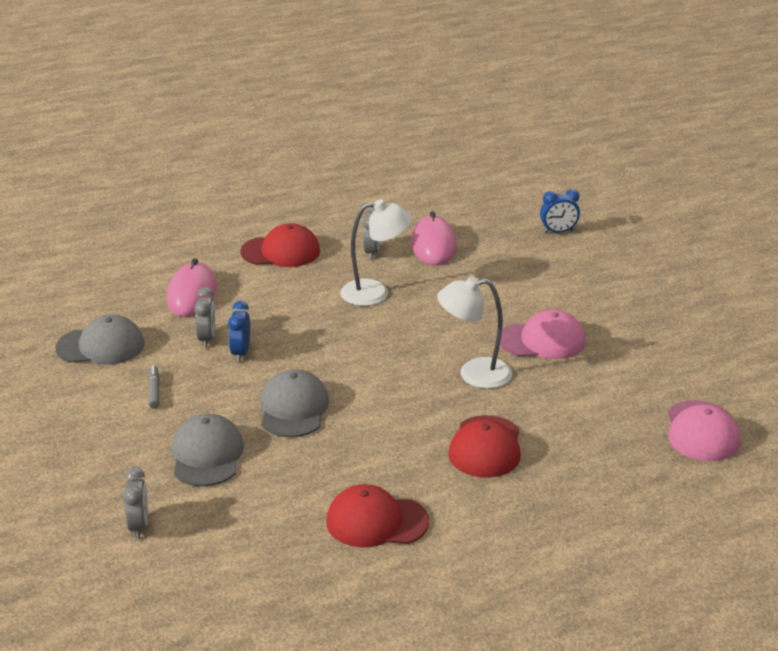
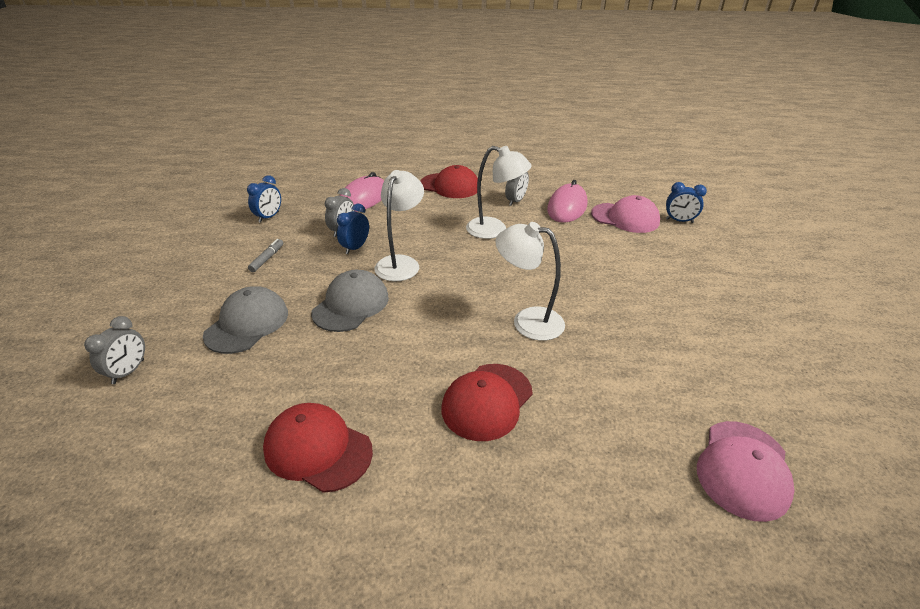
camera: 25 degrees right, 5 degrees up
(100, 346) = (269, 217): grey cap -> blue clock
(305, 355) = (401, 263): none -> white lamp
(542, 341) = (612, 308): pink cap -> pink cap (625, 218)

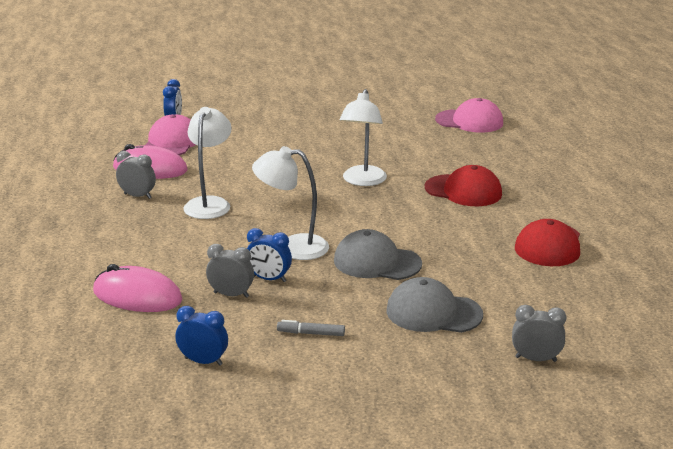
camera: 100 degrees left, 10 degrees down
(450, 186) = (95, 239): red cap -> none

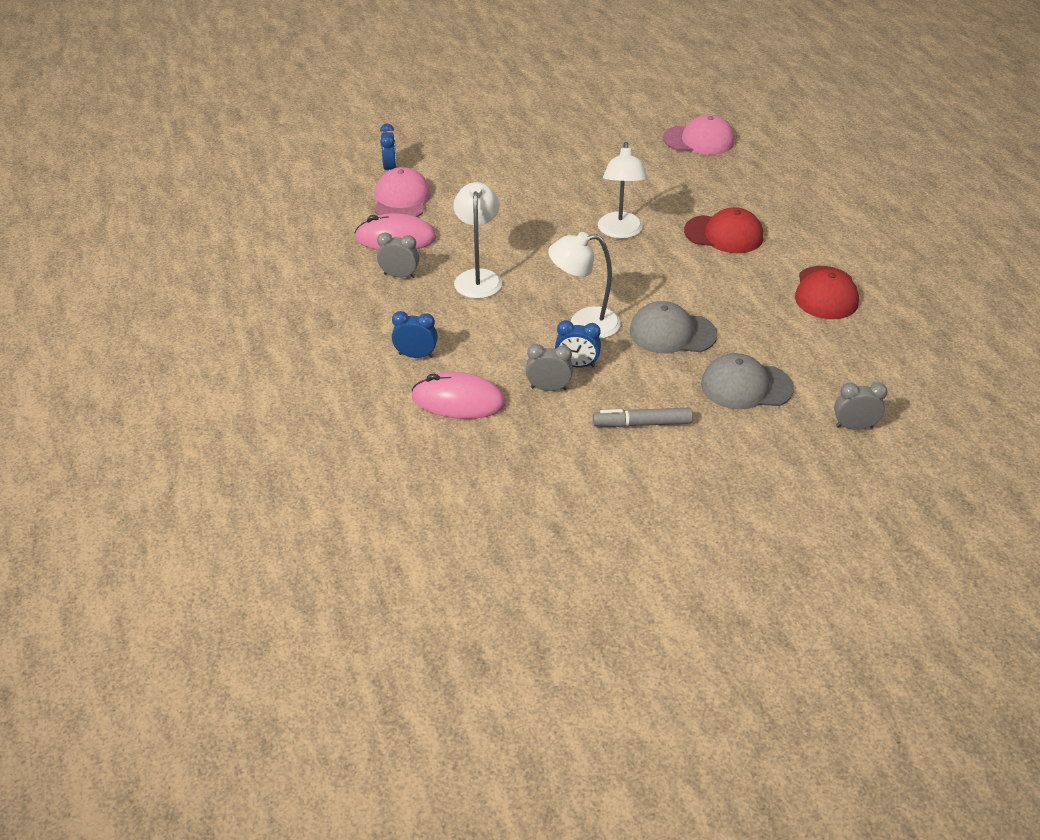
camera: 10 degrees left, 15 degrees up
(203, 361) = (555, 467): blue clock -> blue clock (416, 355)
(311, 333) = (642, 424): grey marker -> grey marker, size x1.53

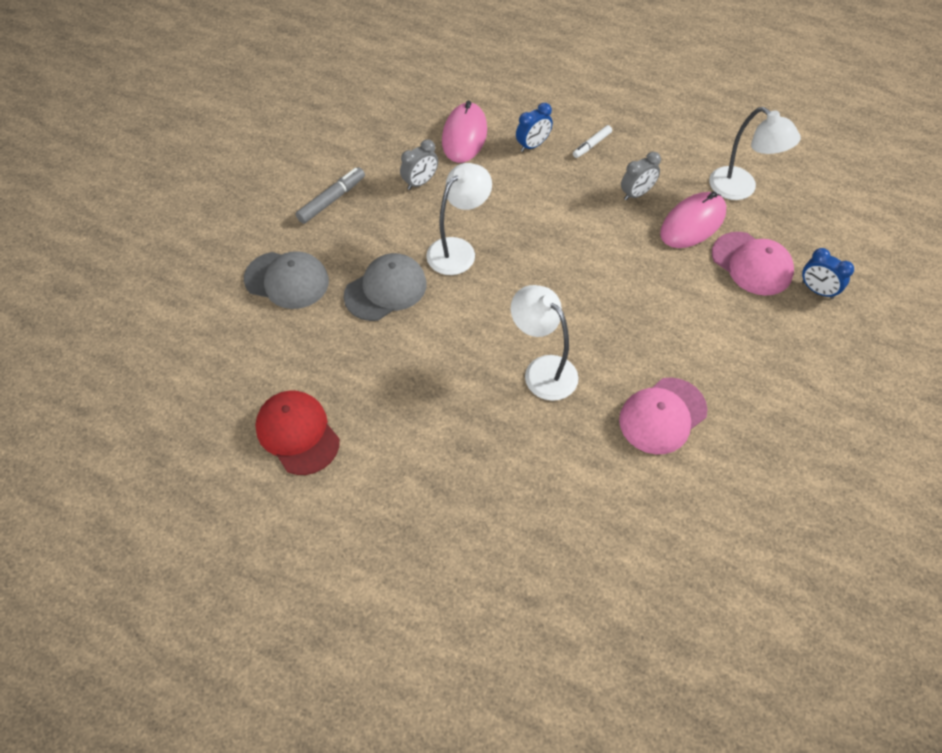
camera: 135 degrees right, 15 degrees up
(371, 325) = (592, 145): none -> white marker
(458, 401) = (464, 136): pink mouse -> pink mouse turned 45 degrees counterclockwise
(478, 277) = (583, 233): white lamp -> white lamp (740, 189)
(577, 365) = (422, 212): blue clock -> none
(699, 140) = (629, 593): pink cap -> pink cap (662, 416)
(724, 234) = (453, 443): red cap -> none
(746, 386) = (287, 280): grey cap -> grey cap turned 60 degrees clockwise
(854, 426) = (180, 300): grey clock -> none

